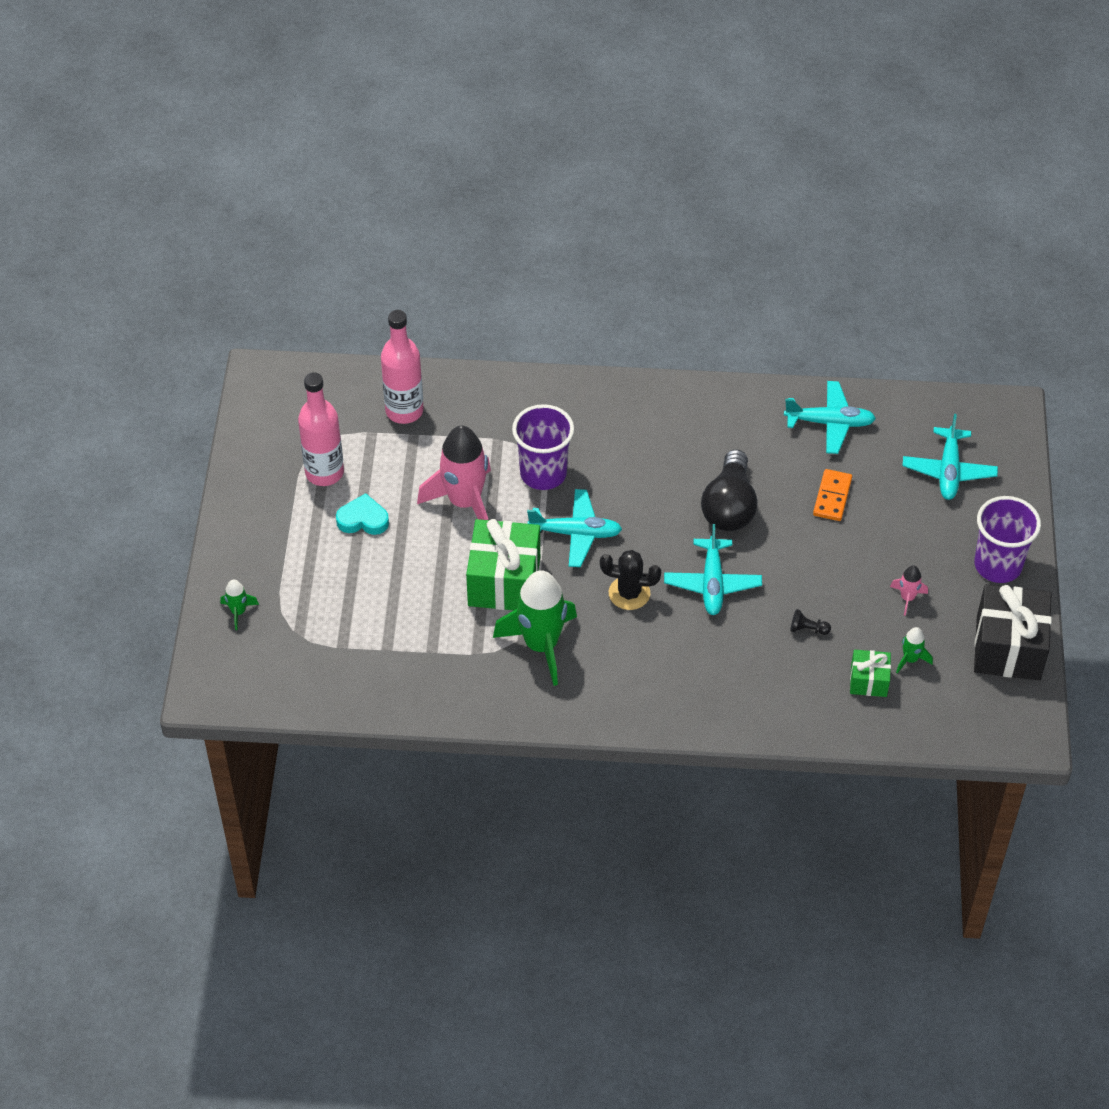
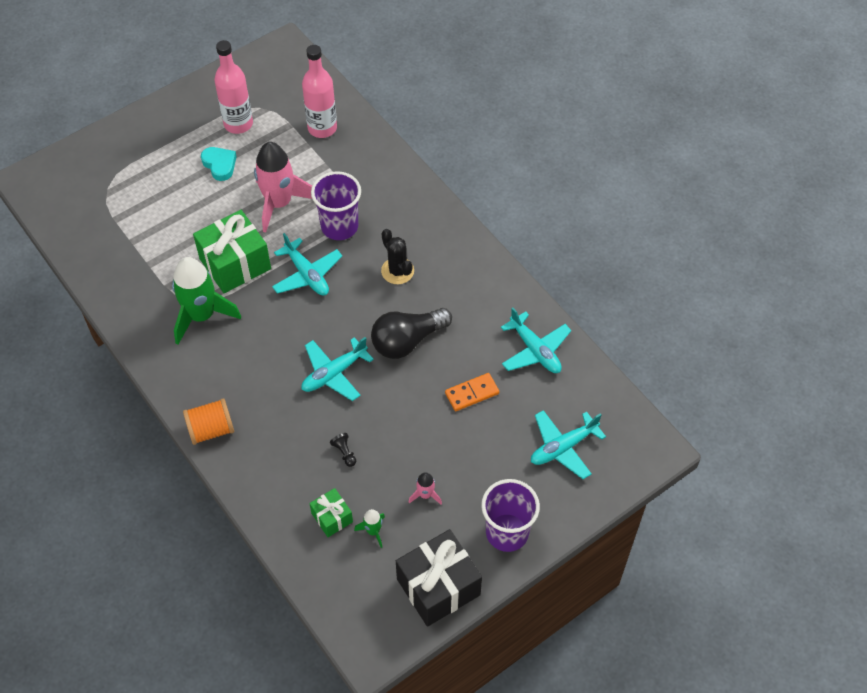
camera: 50 degrees right, 5 degrees up
(238, 612) = (98, 155): green rocket -> none
(629, 593) = (284, 334): black cactus -> black cactus (397, 271)
(685, 716) = (211, 429): none -> orange spool

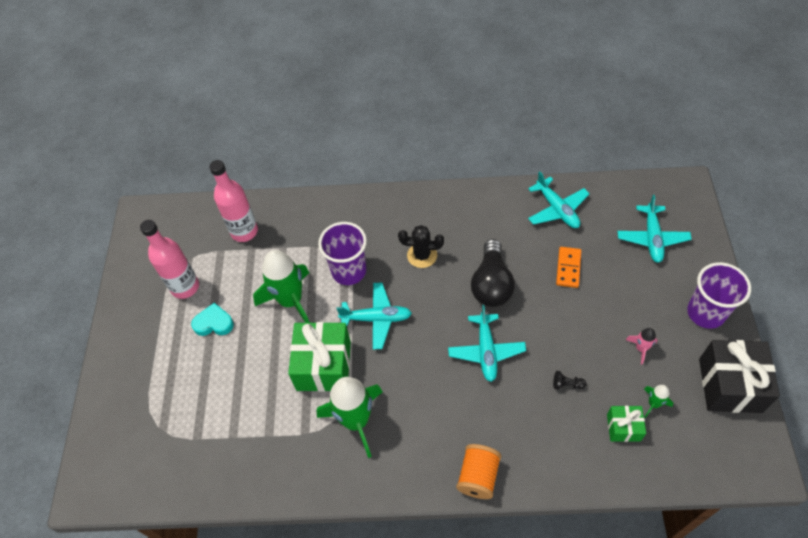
camera: 50 degrees left, 0 degrees up
(279, 203) = (290, 301): pink rocket -> green rocket
(535, 350) = (557, 209): turquoise plane -> turquoise plane turned 60 degrees clockwise

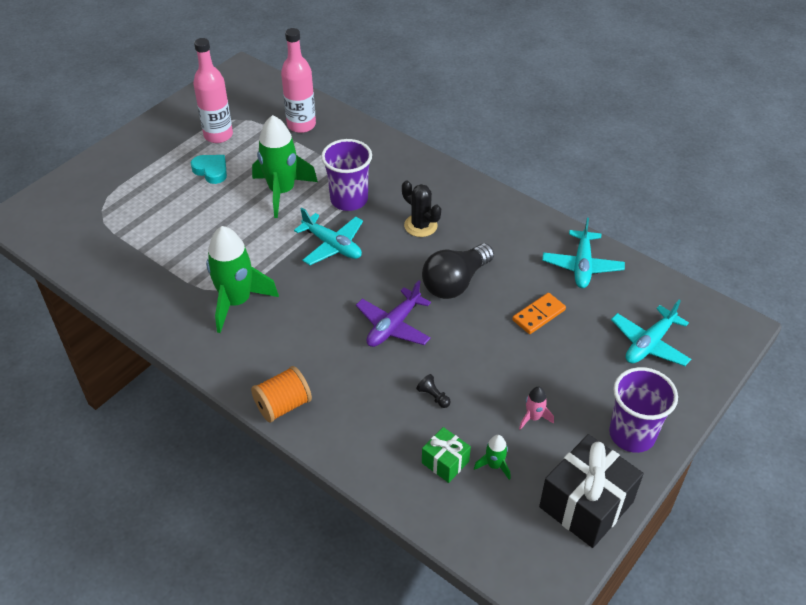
camera: 35 degrees right, 10 degrees down
(323, 366) = (256, 250): green gift -> none
(486, 351) = (393, 326): turquoise plane -> purple plane

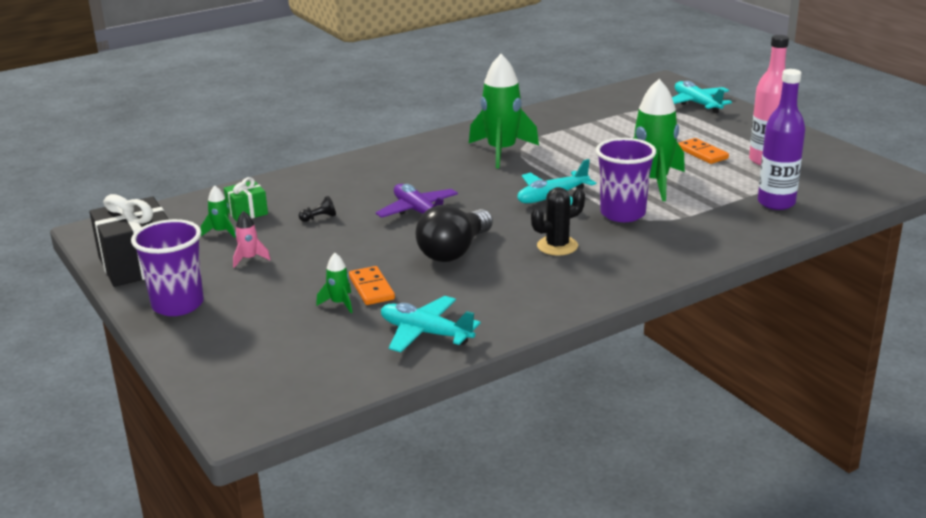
camera: 110 degrees right, 20 degrees down
(211, 171) = (702, 153): turquoise heart -> orange domino
(283, 405) = (368, 159): orange spool -> none
(301, 125) = (776, 203): pink bottle -> purple bottle
(455, 282) = (454, 251): black light bulb -> black light bulb turned 120 degrees counterclockwise
(570, 327) = (339, 303): none -> green rocket
(649, 344) = (273, 347): turquoise plane -> turquoise plane (697, 104)

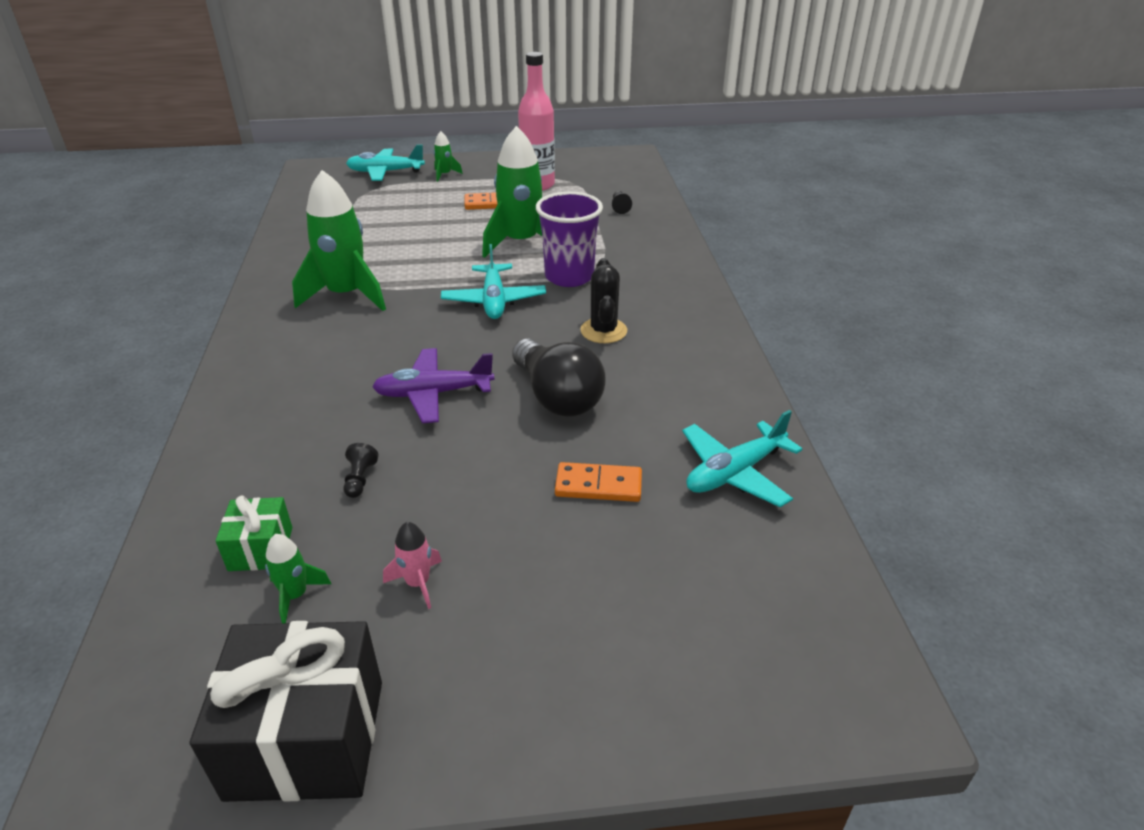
camera: 65 degrees left, 10 degrees up
(178, 305) = (499, 709): purple cup -> none
(339, 303) = (618, 524): green rocket -> green rocket (445, 175)
(776, 203) = (620, 208): purple bottle -> black pawn

